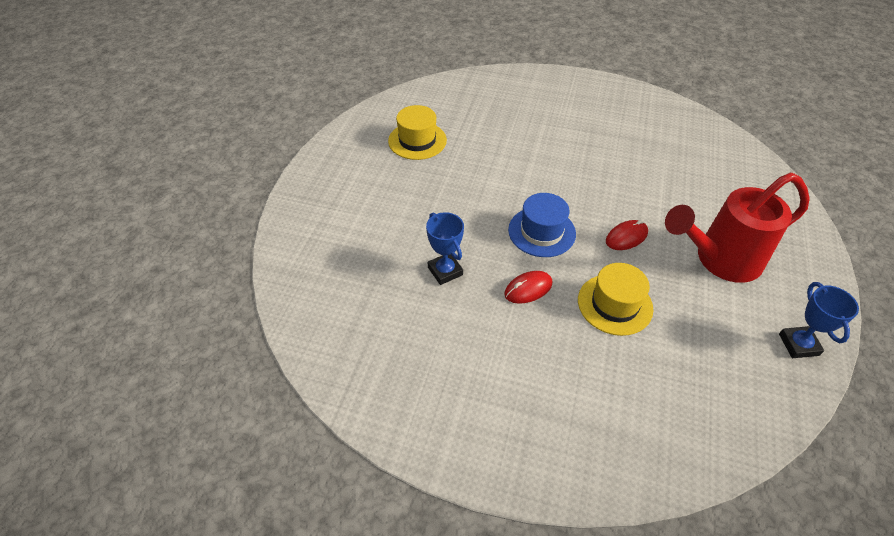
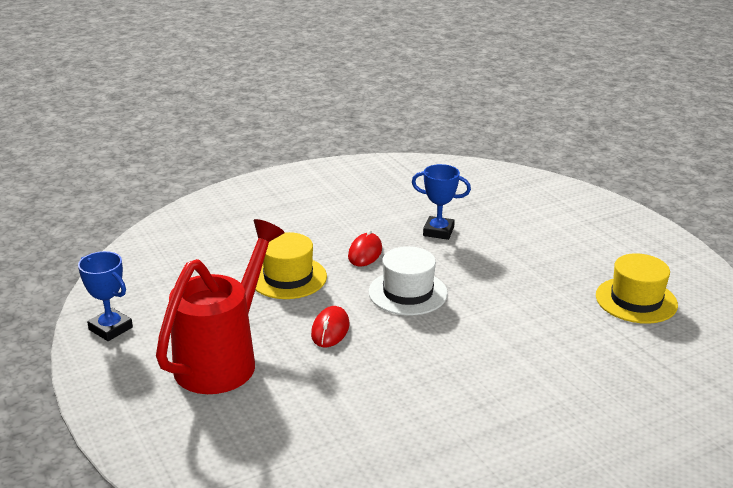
camera: 135 degrees right, 20 degrees down
(541, 232) = (408, 293): blue hat -> white hat

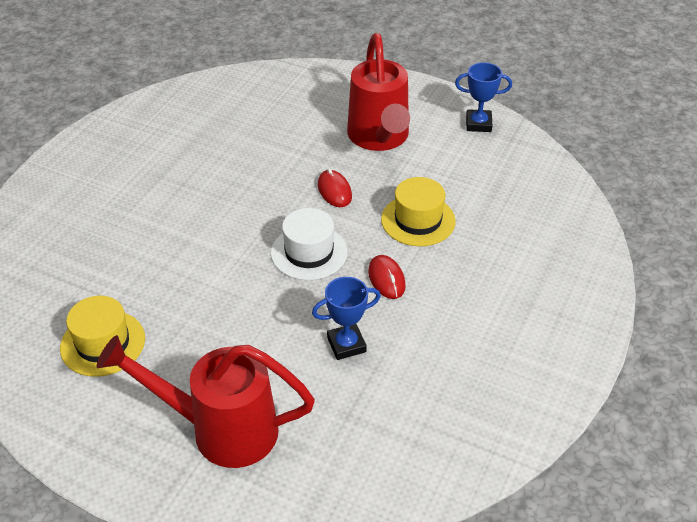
camera: 145 degrees right, 15 degrees up
(566, 226) = (220, 429): none -> red watering can

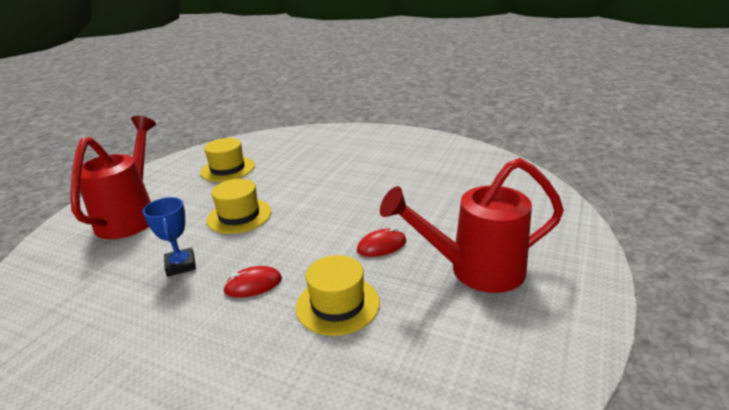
camera: 90 degrees right, 15 degrees down
(249, 309) = (239, 216): none -> yellow hat
(309, 252) = (297, 238): white hat -> none
(478, 124) = (542, 361): blue trophy -> none

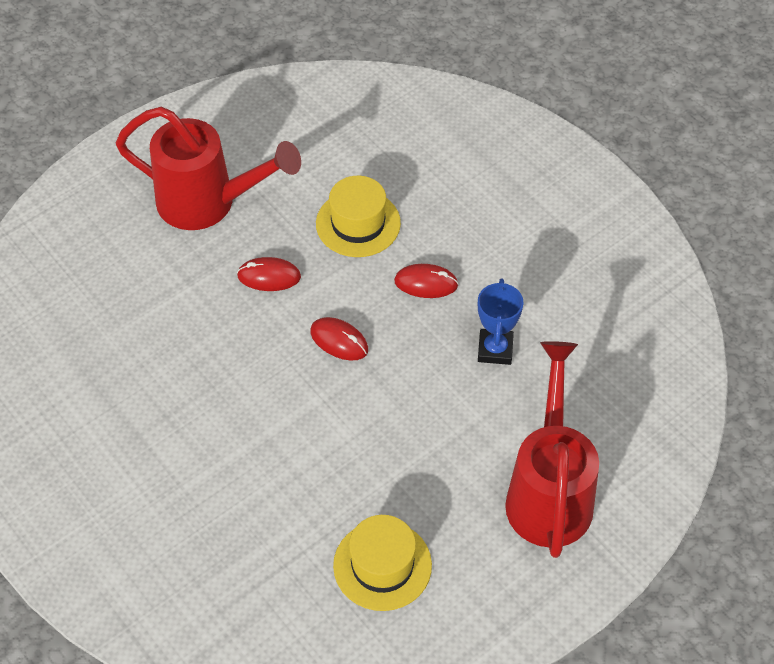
camera: 155 degrees left, 25 degrees up
(132, 216) = (549, 491): red watering can -> red watering can turned 150 degrees clockwise
(239, 216) = (404, 415): yellow hat -> none
(303, 232) = (339, 341): none -> red mouse

